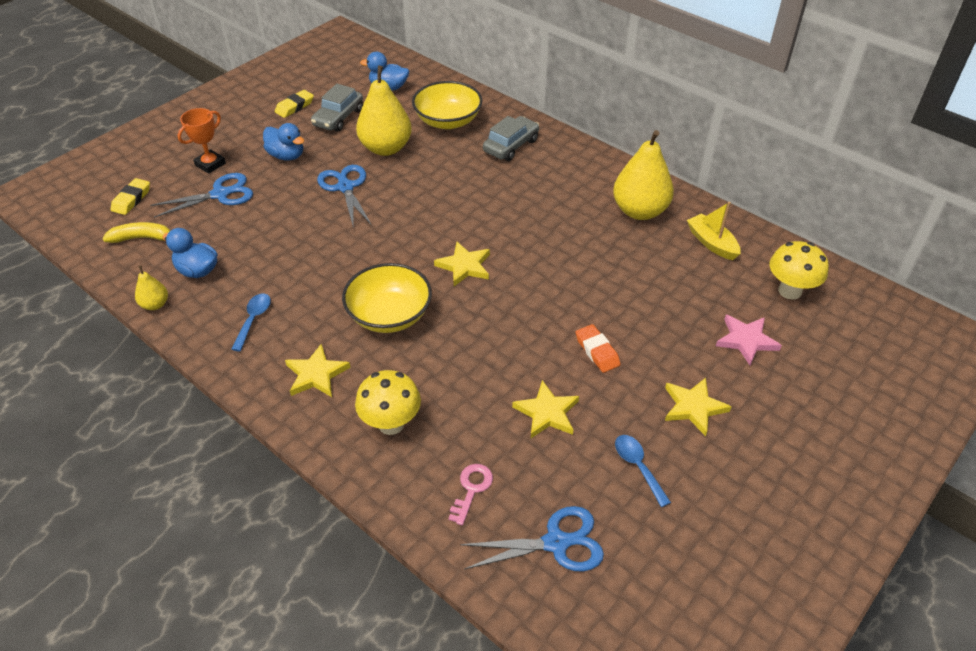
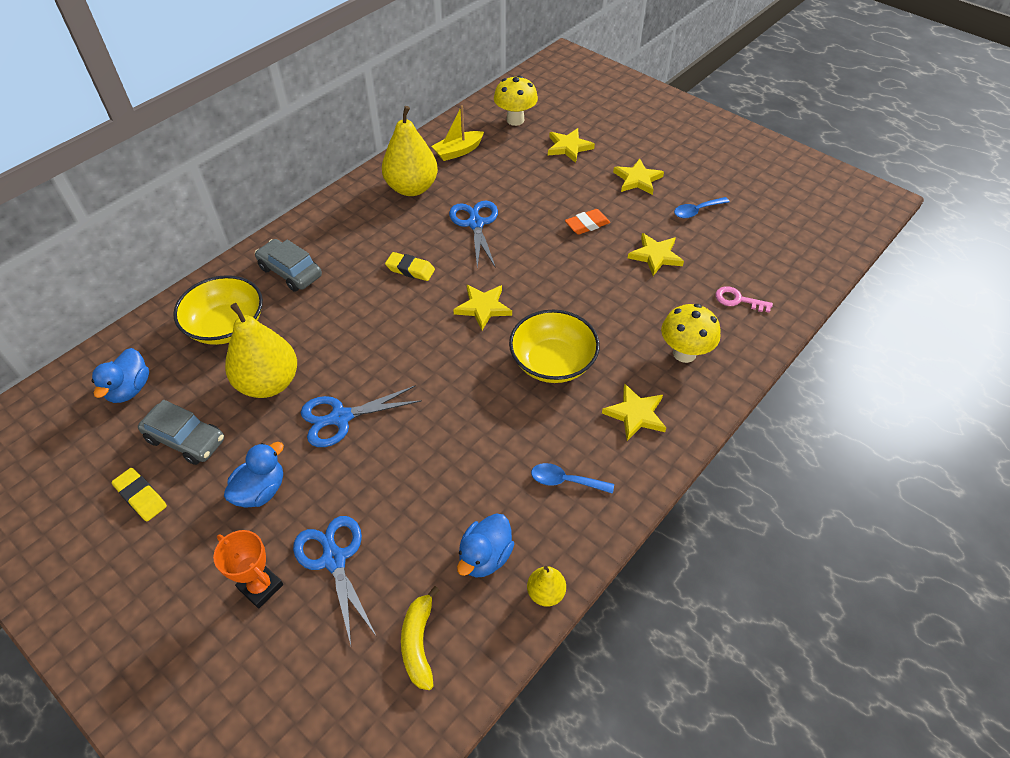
camera: 90 degrees left, 5 degrees up
(131, 199) = (328, 683): yellow eraser -> yellow eraser (410, 269)
(556, 543) = (771, 255): blue scissors -> blue scissors (475, 224)
(746, 340) = (569, 147): pink star -> yellow star

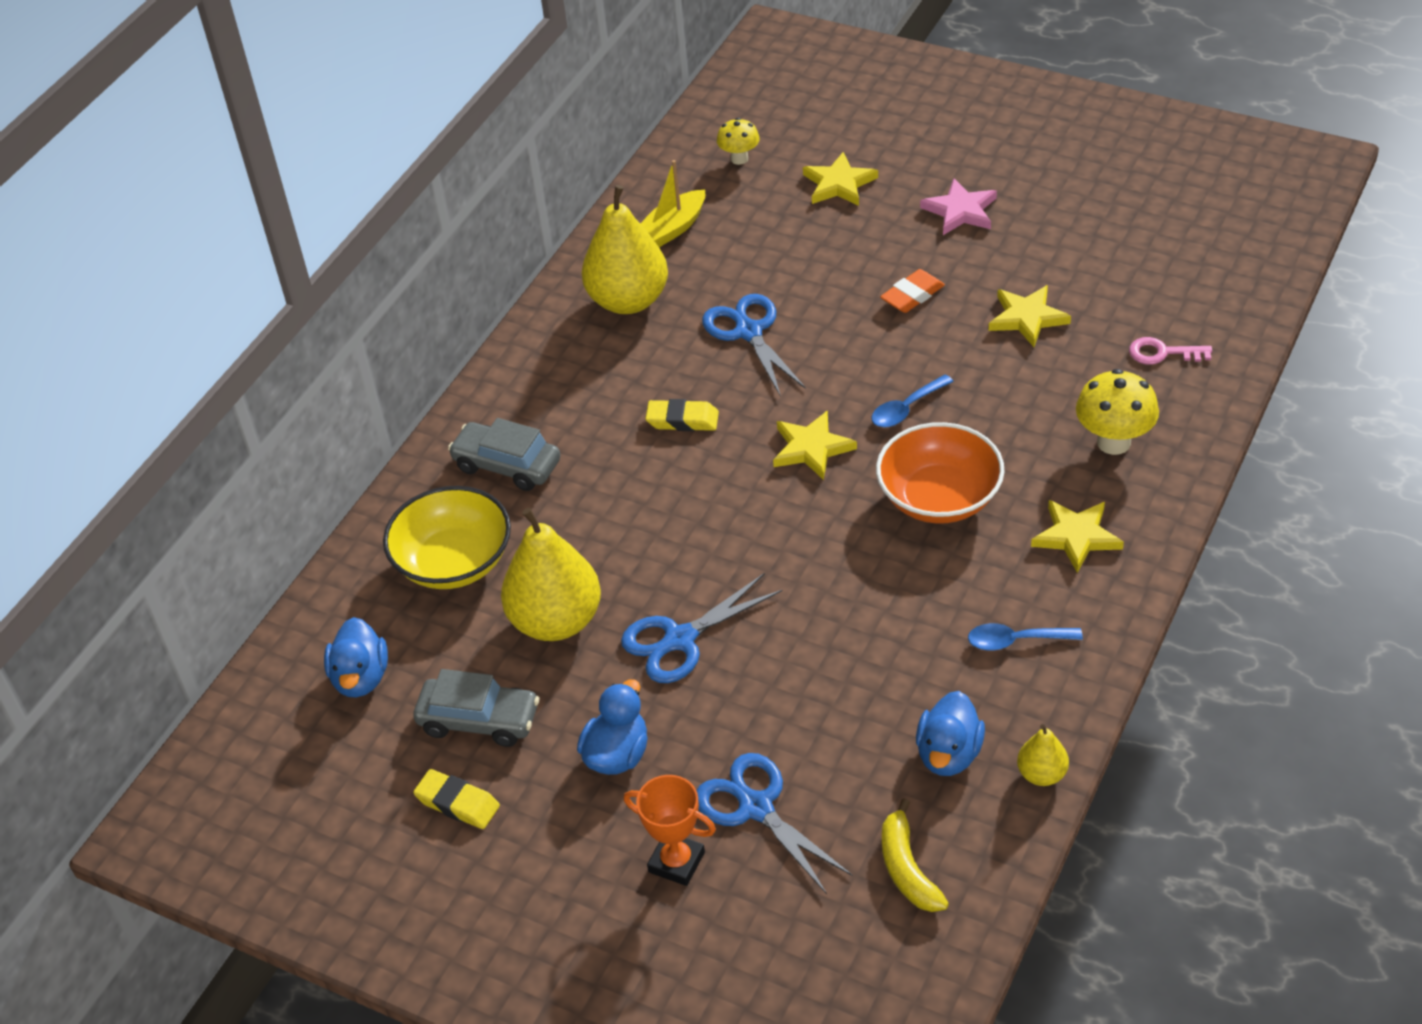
camera: 10 degrees left, 5 degrees down
(515, 120) = (739, 159): yellow mushroom -> yellow mushroom, size x0.62
(552, 362) = (939, 498): yellow bowl -> orange bowl
(637, 179) = (960, 211): yellow star -> pink star
(696, 211) = (1063, 239): blue spoon -> blue spoon (906, 409)

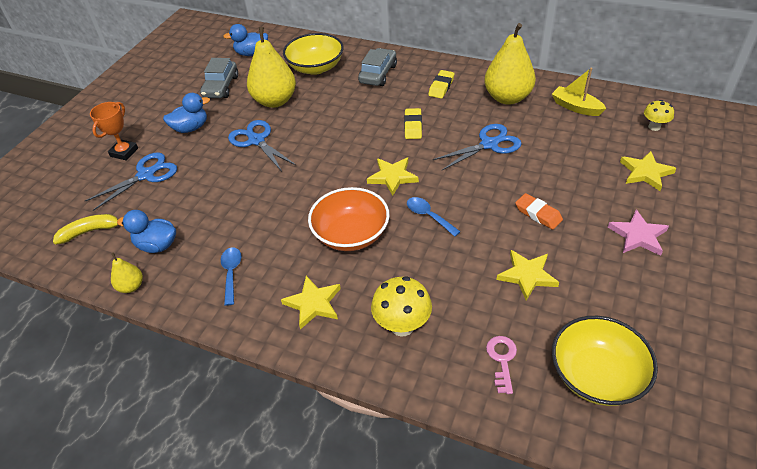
camera: 85 degrees right, 0 degrees up
(457, 803) = (177, 87): yellow eraser -> yellow eraser (441, 87)
(617, 754) = (191, 128): blue duck -> blue duck turned 45 degrees counterclockwise
(1179, 278) = (596, 375): none -> yellow bowl

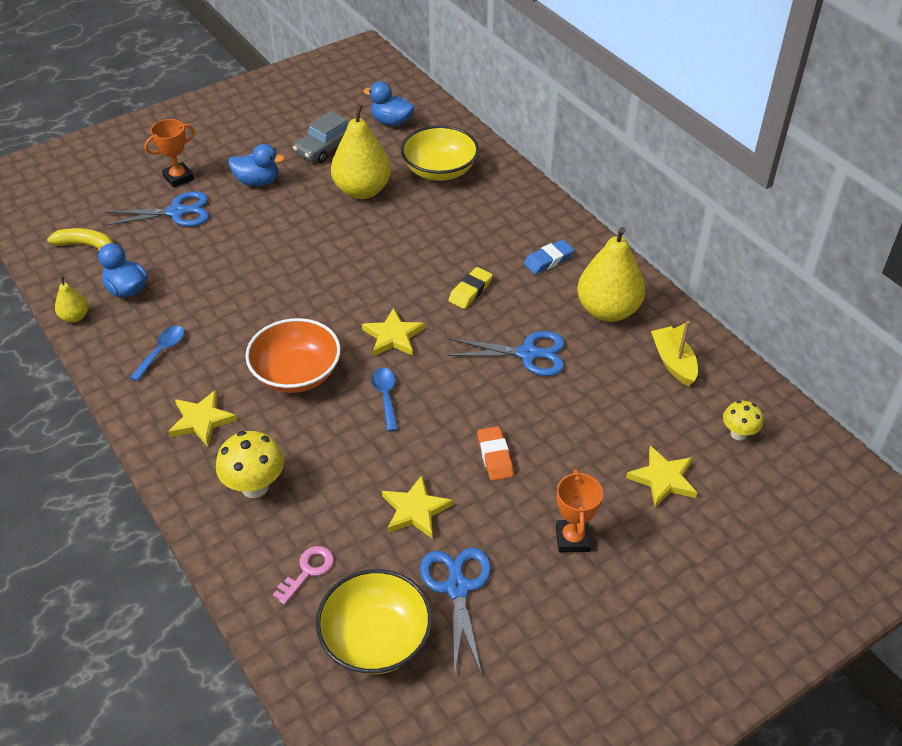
camera: 30 degrees right, 0 degrees up
(256, 140) = (304, 227): blue scissors -> blue scissors (457, 588)
(378, 74) = (496, 210): grey car -> none
(441, 87) = (548, 260): yellow eraser -> blue eraser
(638, 235) = (572, 539): pink star -> orange trophy

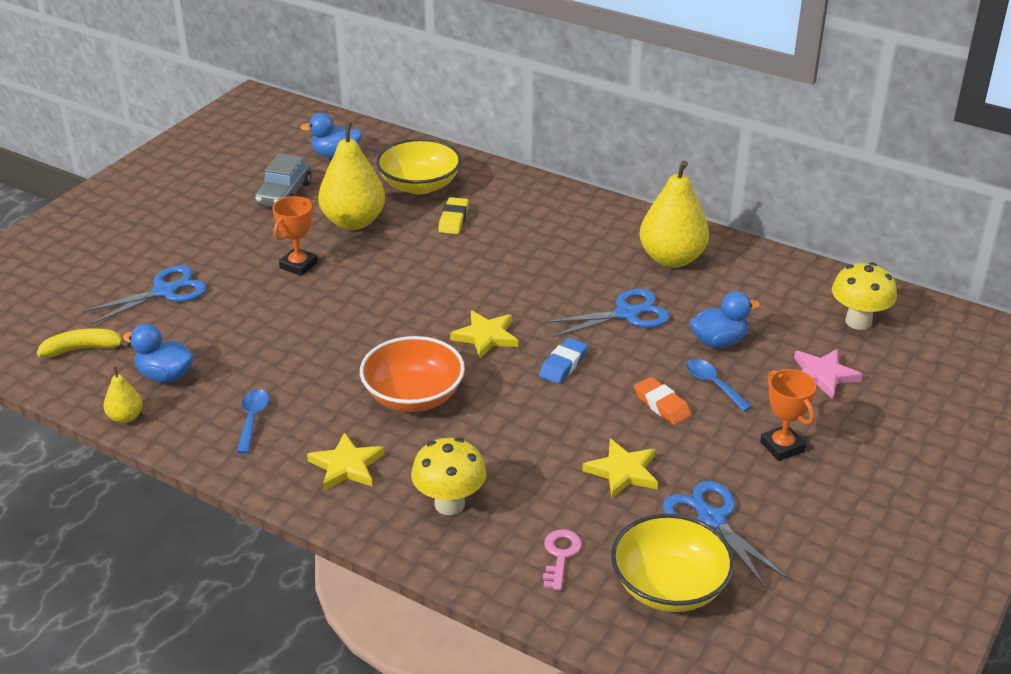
camera: 25 degrees left, 10 degrees down
(178, 178) = (140, 260): orange trophy -> orange trophy (298, 265)
(257, 181) = (233, 241): blue duck -> blue duck (719, 341)
(385, 396) = (519, 388): blue spoon -> blue spoon (713, 384)
(470, 291) = (531, 278): yellow eraser -> yellow eraser (453, 219)
(548, 260) = (585, 233): blue eraser -> blue eraser (563, 365)
(663, 479) = (823, 375): yellow star -> pink star
(673, 362) = (761, 283): yellow boat -> none
(738, 434) = (858, 321): yellow mushroom -> yellow mushroom, size x1.62

